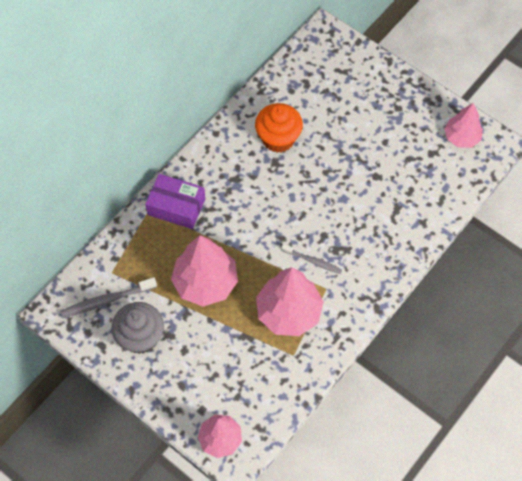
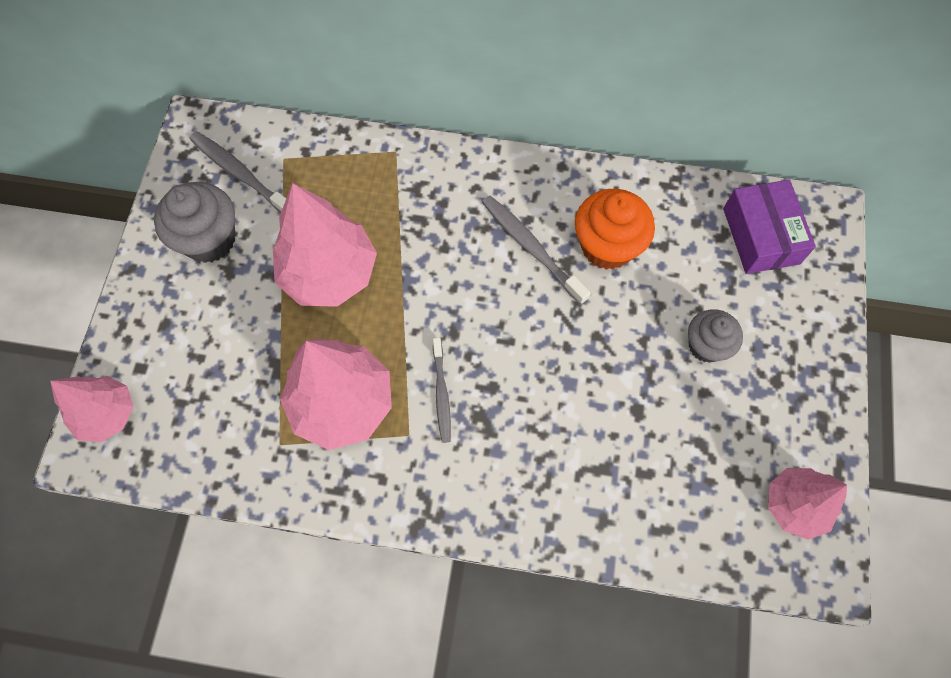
camera: 60 degrees right, 5 degrees up
(176, 207) = (421, 180): purple box -> purple box (761, 236)
(256, 174) = (532, 248): none -> grey toothbrush
(361, 126) = (706, 345): none -> grey cupcake

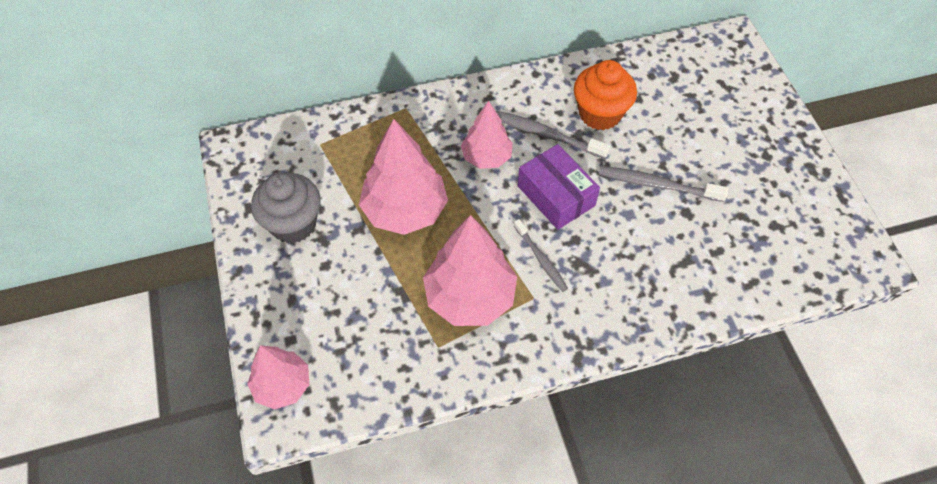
camera: 25 degrees left, 10 degrees down
(241, 175) = (292, 168): grey toothbrush -> grey toothbrush (658, 185)
(706, 345) = (707, 151): grey cupcake -> none
(761, 236) = (699, 68): purple box -> purple box (556, 195)
(794, 505) = (827, 229): pink tree -> pink tree (486, 157)

